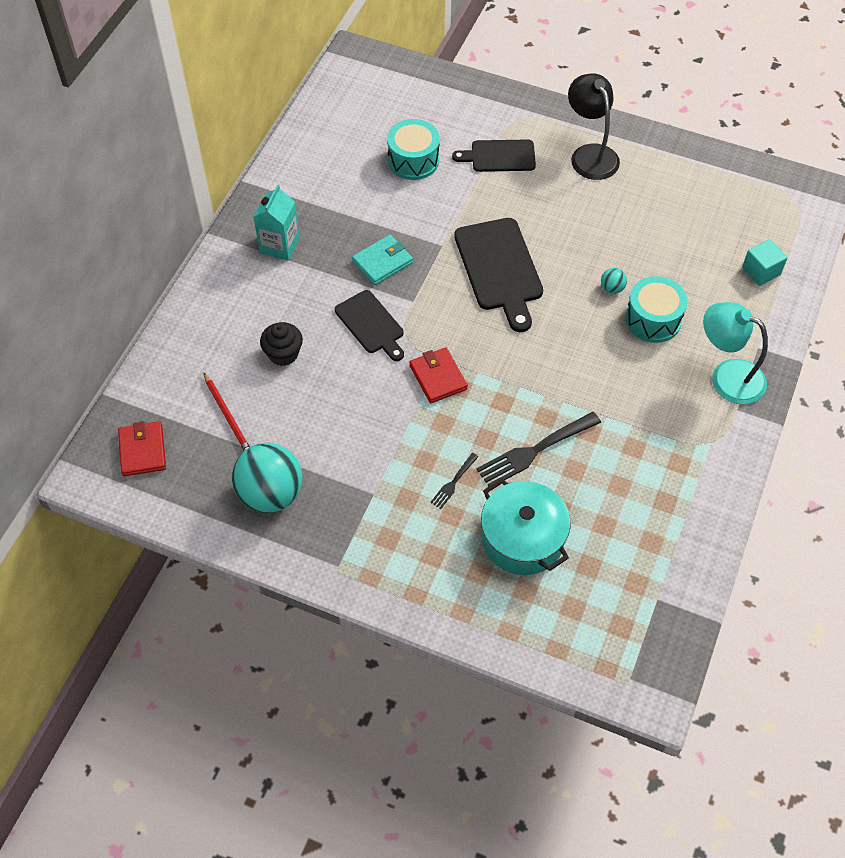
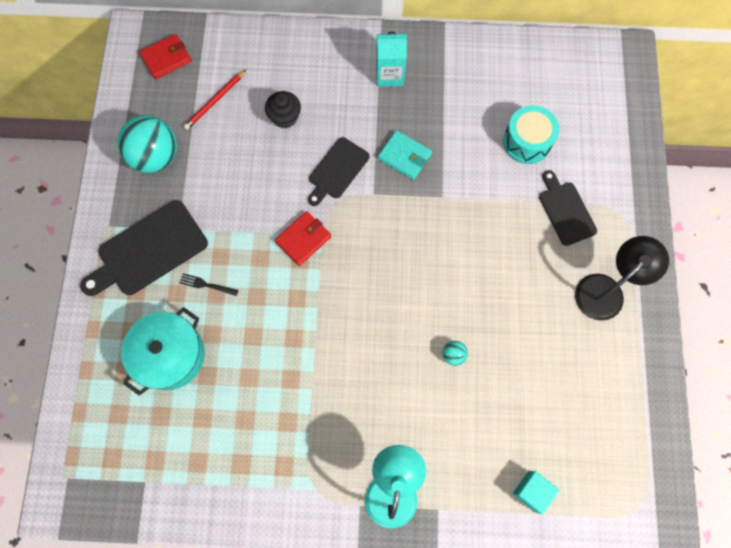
camera: 70 degrees right, 15 degrees up
(499, 269) = (436, 251): black cutting board -> black cutting board (148, 250)
(535, 450) = (258, 340): black fork -> none
(653, 319) = (432, 402): turquoise drum -> none

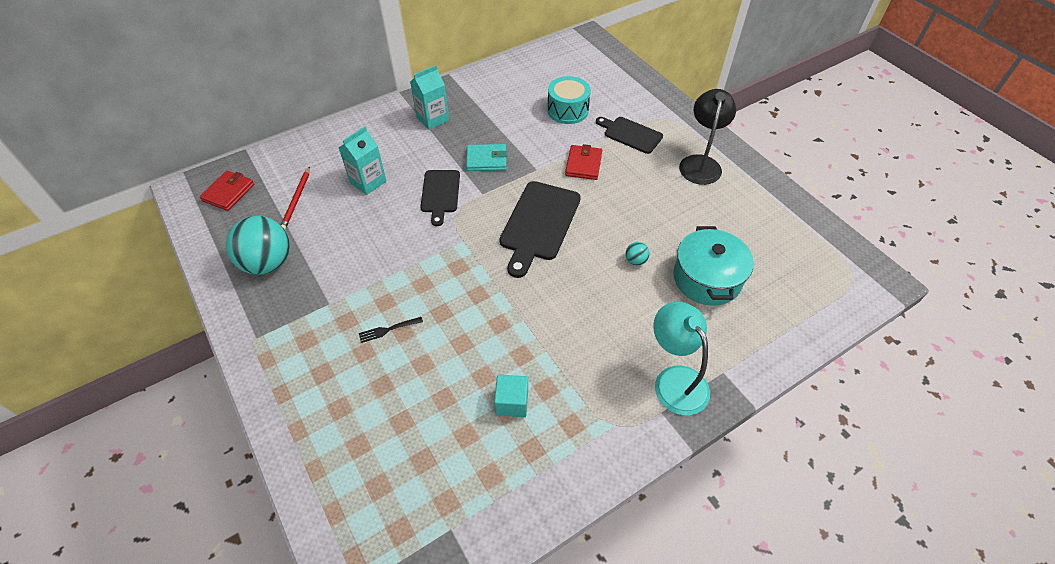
camera: 35 degrees left, 20 degrees down
(148, 250) = (311, 335): black cutting board -> black cutting board (538, 224)
(170, 355) = (394, 404): turquoise pot -> turquoise pot (707, 278)
(285, 117) = (368, 182): black cupcake -> turquoise carton
(303, 239) = (450, 251): red wallet -> red wallet (583, 164)
(532, 491) = (776, 314): turquoise cube -> turquoise cube (512, 402)

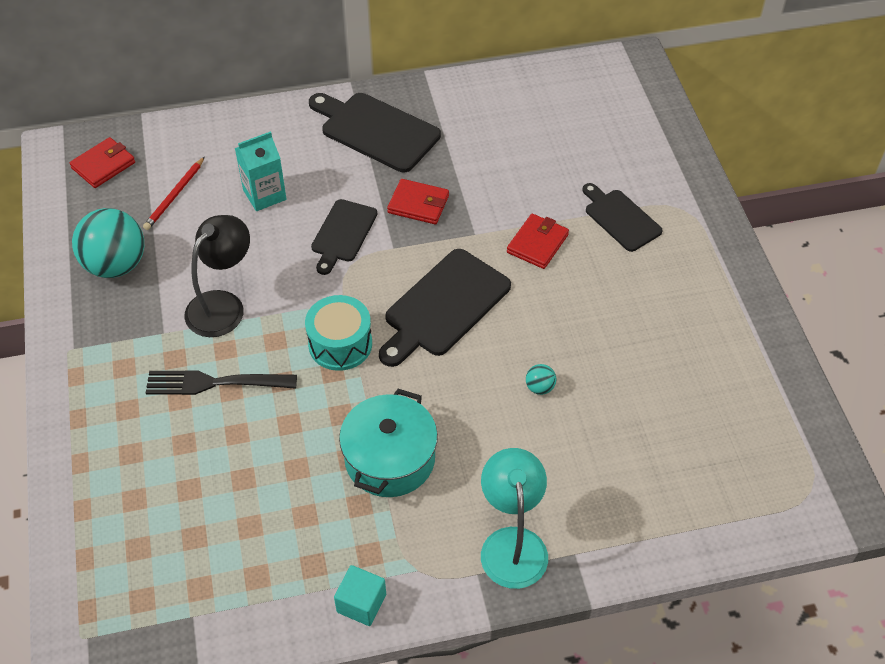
camera: 20 degrees right, 0 degrees up
(388, 329) = (216, 382): black fork -> black fork, size x1.96
(432, 119) = (376, 130): turquoise carton -> black cutting board
(486, 160) = (418, 204): turquoise wallet -> red wallet
(512, 402) = (314, 507): turquoise cube -> turquoise cube (361, 603)
(567, 110) = (554, 162): turquoise drum -> turquoise drum (340, 344)
(700, 163) = (693, 284): black lamp -> black lamp (223, 305)
(707, 278) = (617, 436): turquoise pot -> turquoise pot (390, 459)

